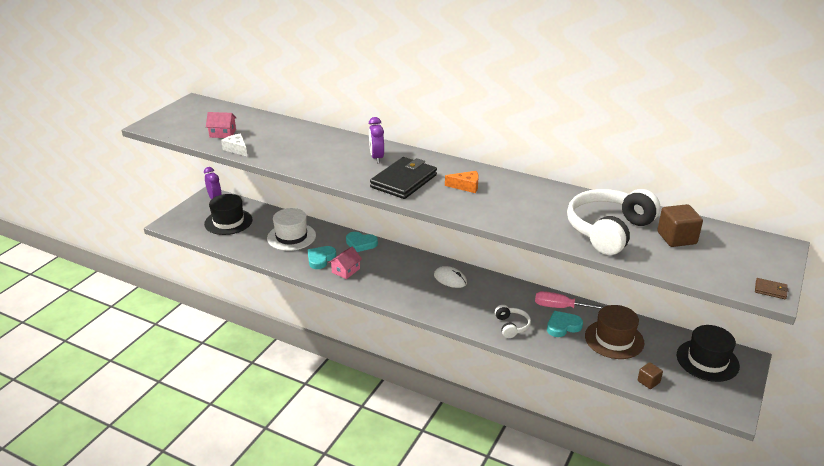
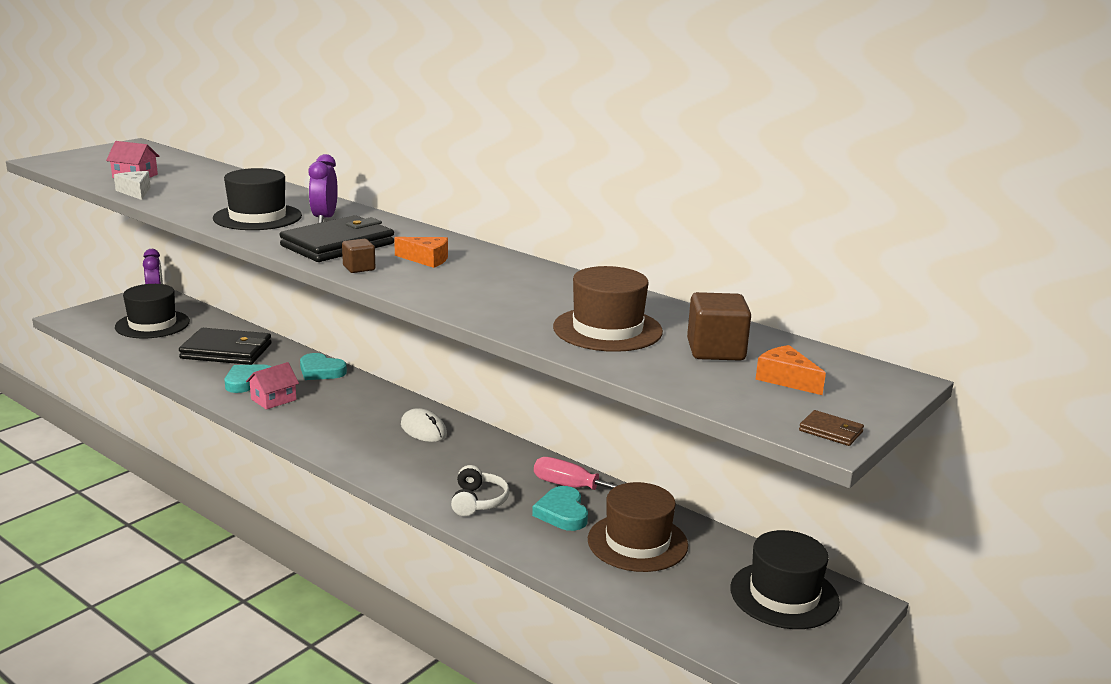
camera: 10 degrees right, 10 degrees down
(291, 237) = (226, 351): white hat -> black wallet
(334, 162) = (257, 217): none -> black hat
(563, 326) = (562, 513): turquoise heart -> turquoise heart turned 90 degrees counterclockwise
(608, 230) = (607, 329): white headphones -> brown hat
(648, 382) = (660, 610): brown cube -> brown cube (359, 268)
(726, 255) = (786, 379): none -> orange cheese

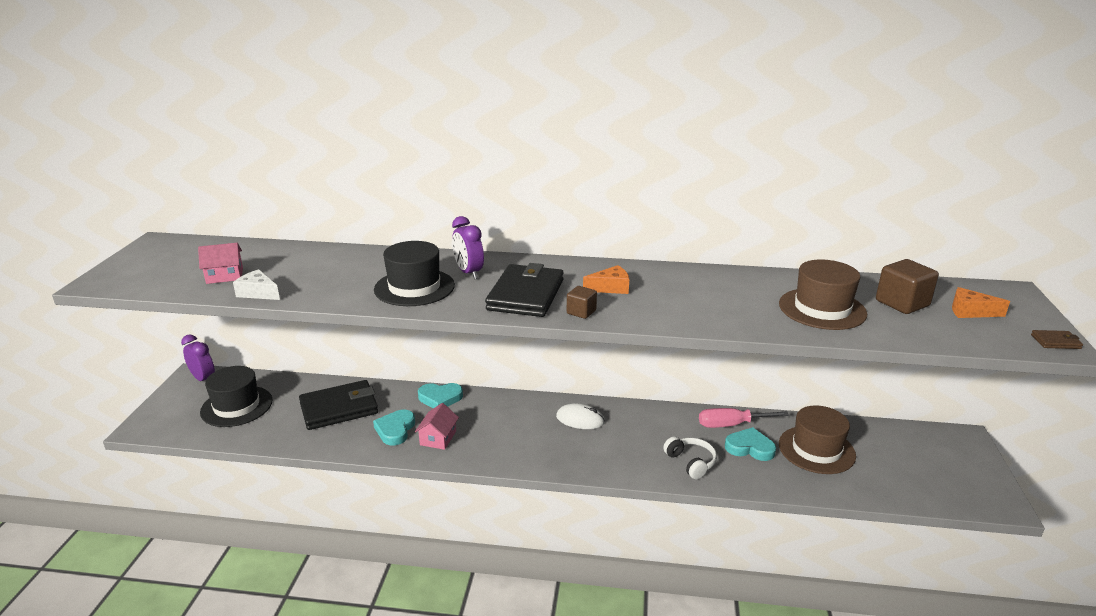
camera: 30 degrees left, 5 degrees up
(562, 513) = (749, 448): turquoise heart -> turquoise heart turned 150 degrees clockwise
(784, 595) = (930, 450): black hat -> none

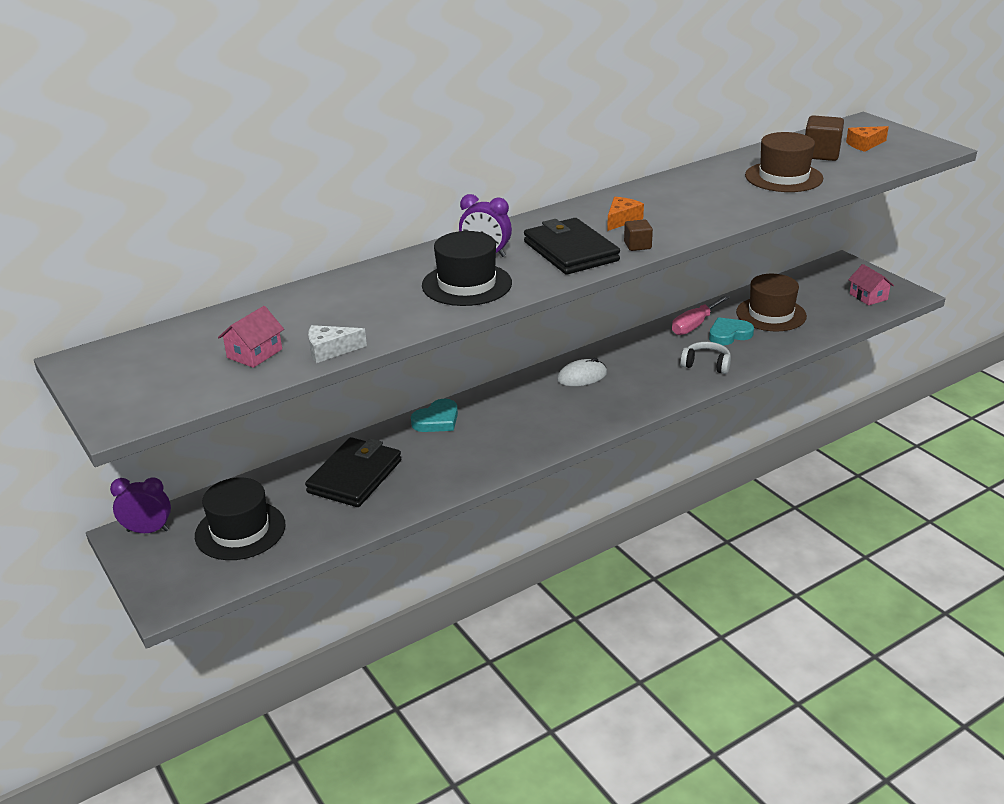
camera: 40 degrees left, 5 degrees up
(395, 430) = (441, 464): turquoise heart -> none
(438, 438) = (490, 449): pink house -> pink house (868, 296)
(1055, 342) = (933, 146): brown wallet -> none

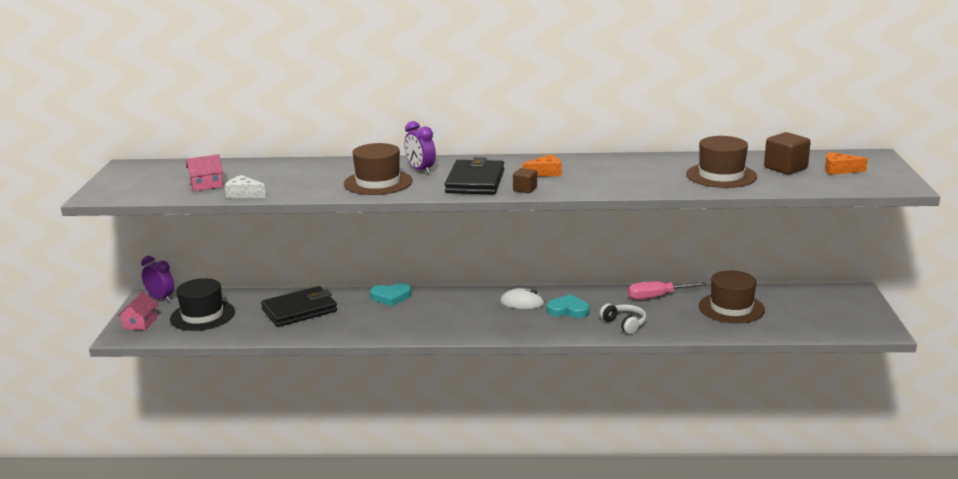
camera: 35 degrees right, 10 degrees down
(467, 284) = (378, 182): black hat -> brown hat
(729, 334) = (674, 311): turquoise heart -> turquoise heart (568, 310)
(868, 296) = (840, 321): pink house -> pink house (140, 323)

